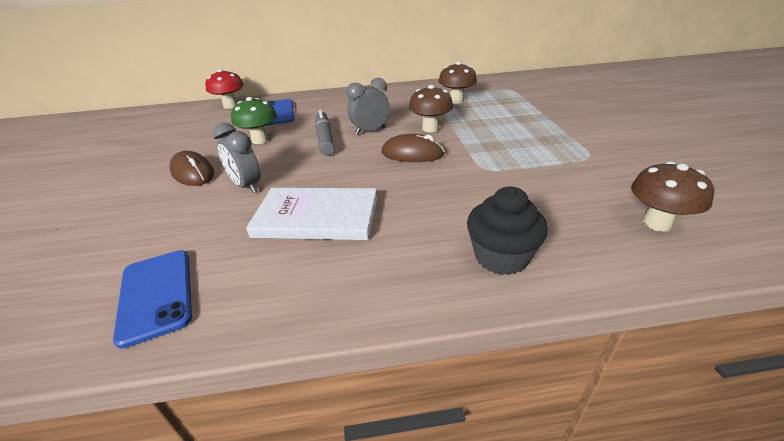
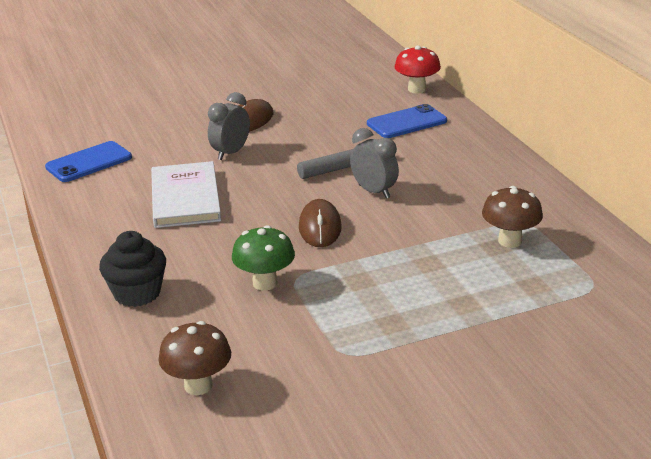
camera: 75 degrees right, 5 degrees down
(260, 140) = (328, 133): green mushroom -> green mushroom (265, 283)
(430, 128) = (396, 231): brown mushroom -> none

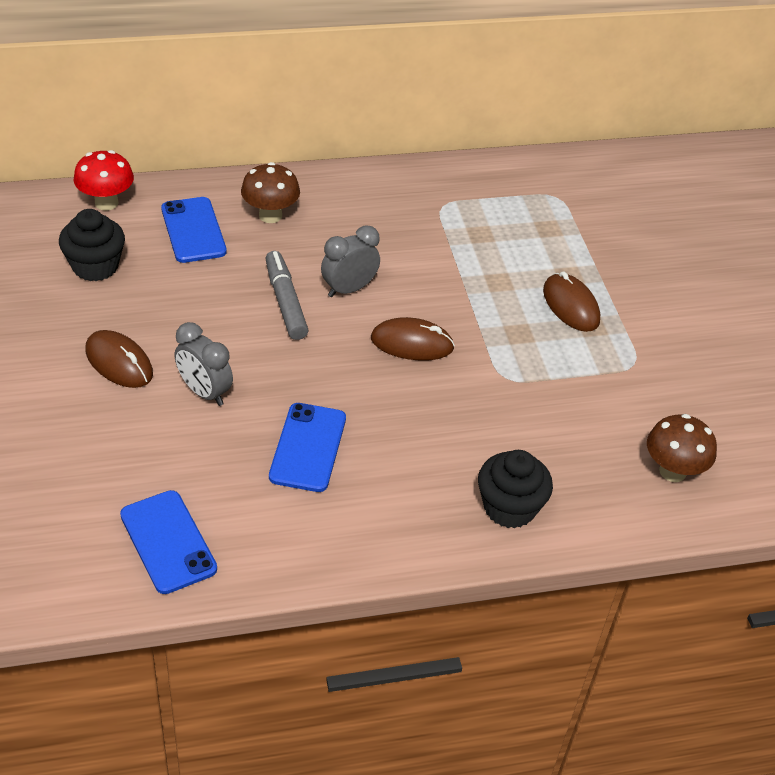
camera: 85 degrees left, 15 degrees up
(185, 198) = (308, 447): white book -> blue phone
(265, 283) = (510, 402): green mushroom -> none
(344, 98) = (95, 266): none -> black cupcake
(416, 307) = (570, 306): none -> brown mouse
(510, 241) = (473, 222): brown mushroom -> brown mushroom (270, 215)

